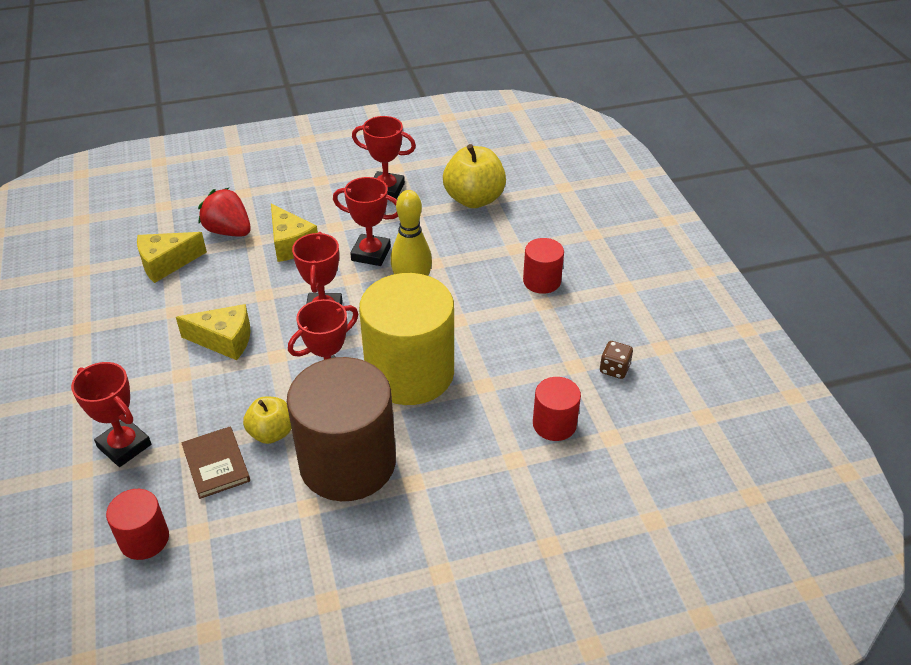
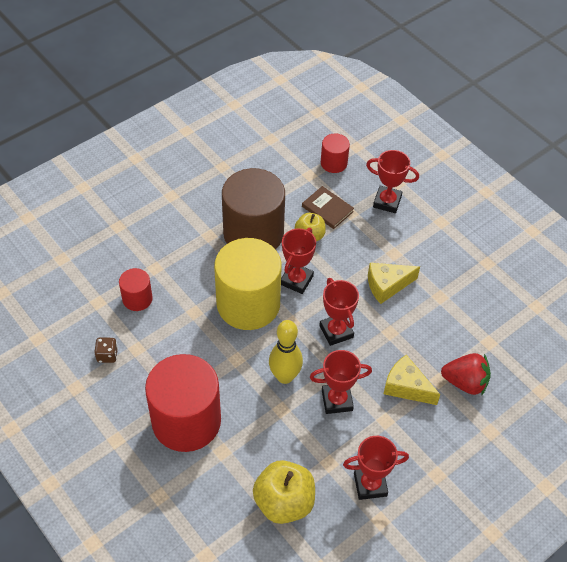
camera: 155 degrees right, 10 degrees up
(166, 263) = (483, 333): yellow cheese -> none
(541, 281) = (186, 421): red cylinder -> red cylinder, size x2.12

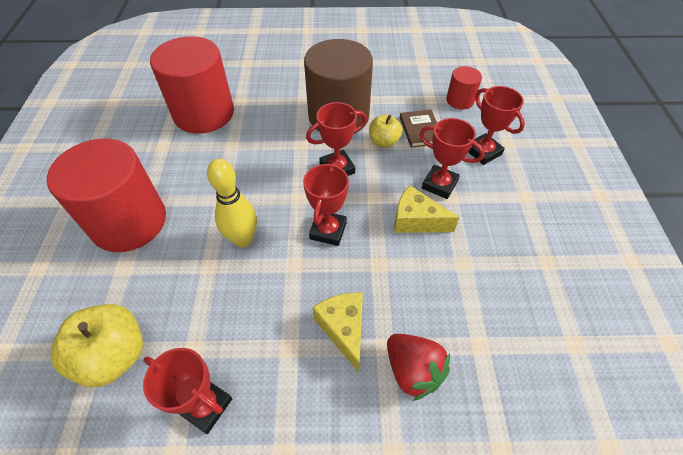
camera: 40 degrees right, 0 degrees up
(107, 355) = (138, 138): brown dice -> none
(137, 299) = (204, 113): red cylinder -> red cylinder, size x2.12
(248, 304) = (278, 163): yellow cylinder -> none
(337, 400) = (264, 293): red trophy -> red trophy (439, 184)

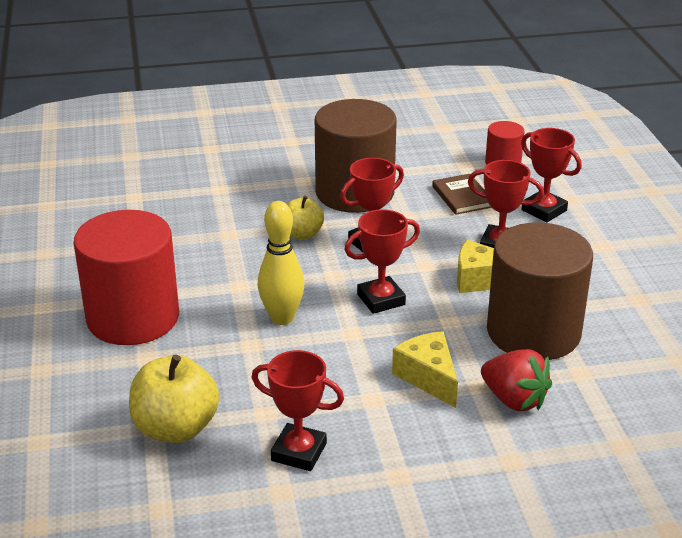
camera: 10 degrees left, 20 degrees down
(204, 113) = (177, 206): red cylinder -> none
(328, 230) = (381, 299): red trophy -> red trophy turned 60 degrees clockwise
(384, 141) = (420, 212): yellow apple -> yellow apple (302, 234)
(447, 287) = (533, 332): none -> brown cylinder

